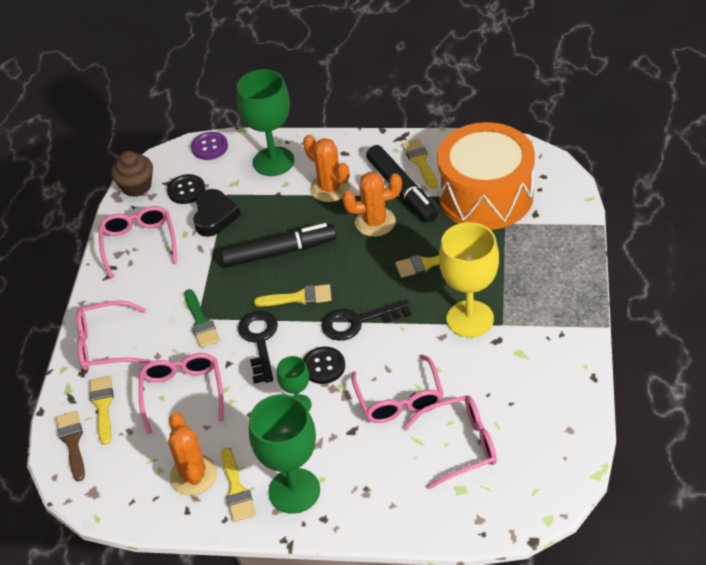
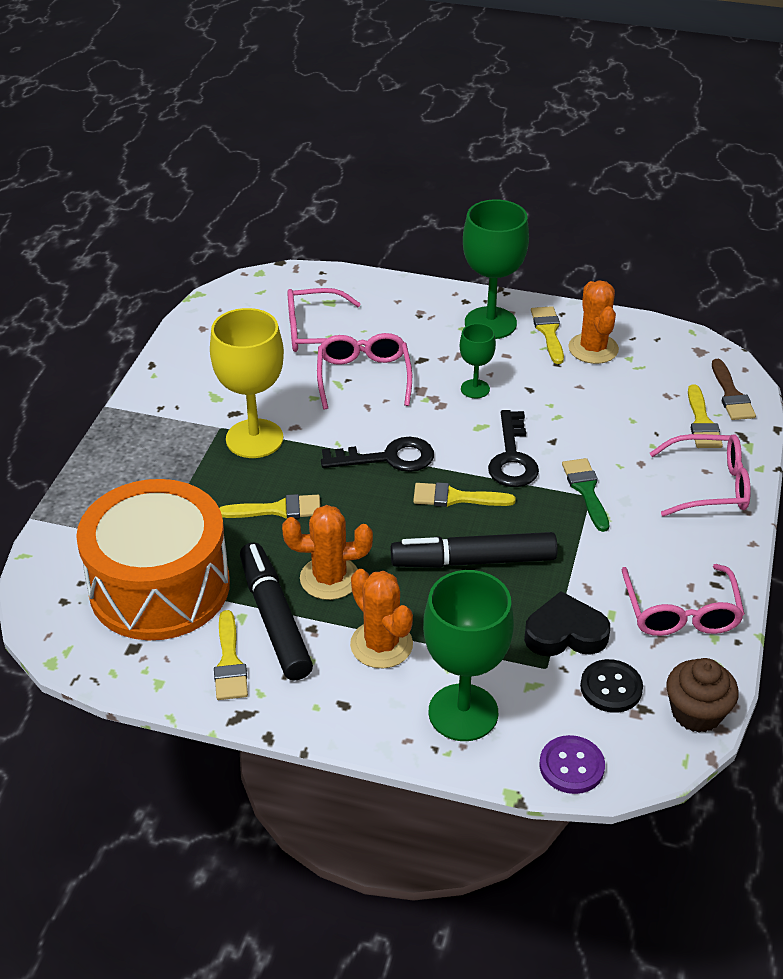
camera: 175 degrees left, 5 degrees down
(182, 393) = (607, 420): pink glasses -> none
(214, 216) = (565, 633): black heart -> black heart turned 75 degrees clockwise
(323, 366) = (439, 420): black button -> none

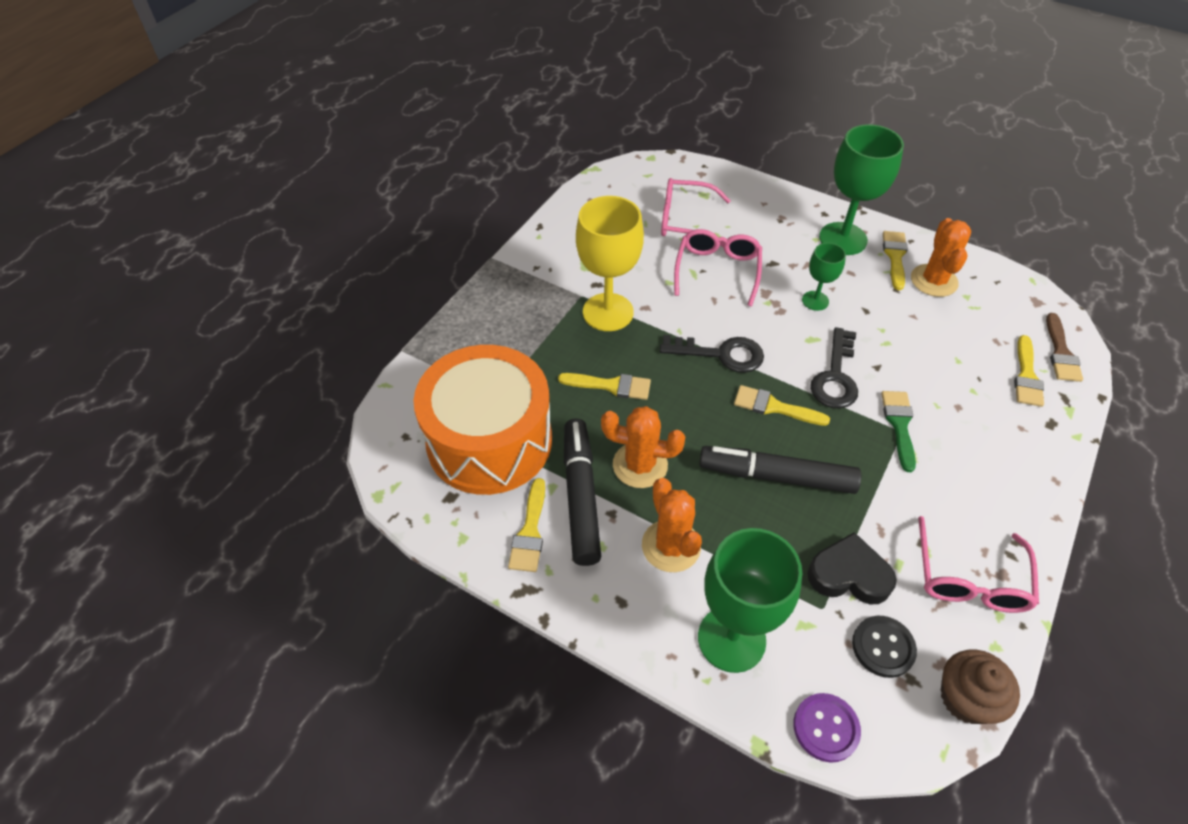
camera: 15 degrees right, 10 degrees up
(710, 486) = (1023, 445): pink glasses -> none

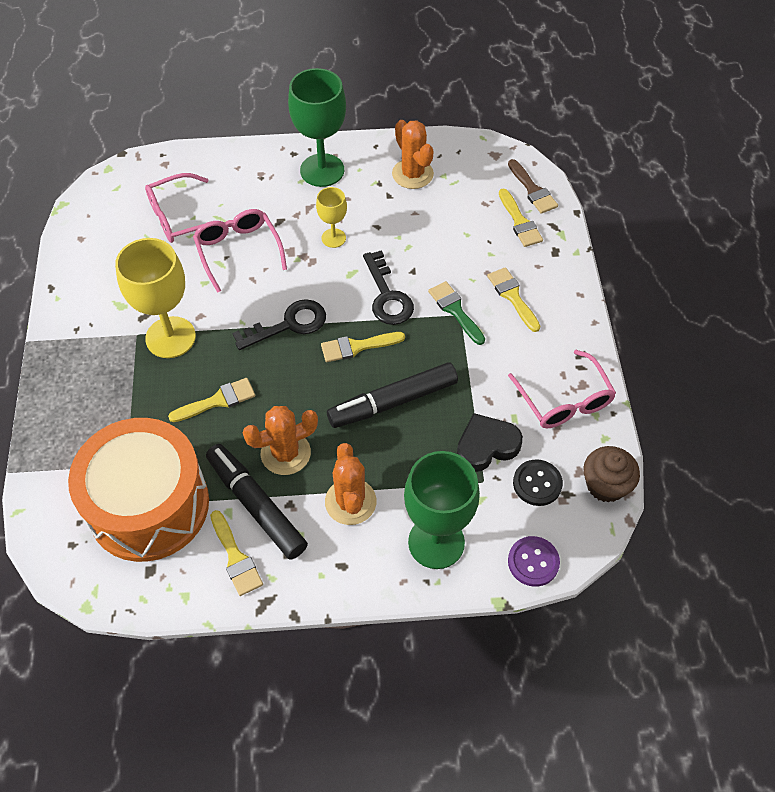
camera: 35 degrees left, 5 degrees up
(671, 546) = (350, 502): orange cactus -> orange cactus turned 45 degrees clockwise
(815, 301) = (333, 238): green goblet -> yellow goblet
(895, 257) = (371, 167): yellow brush -> yellow brush (512, 296)

